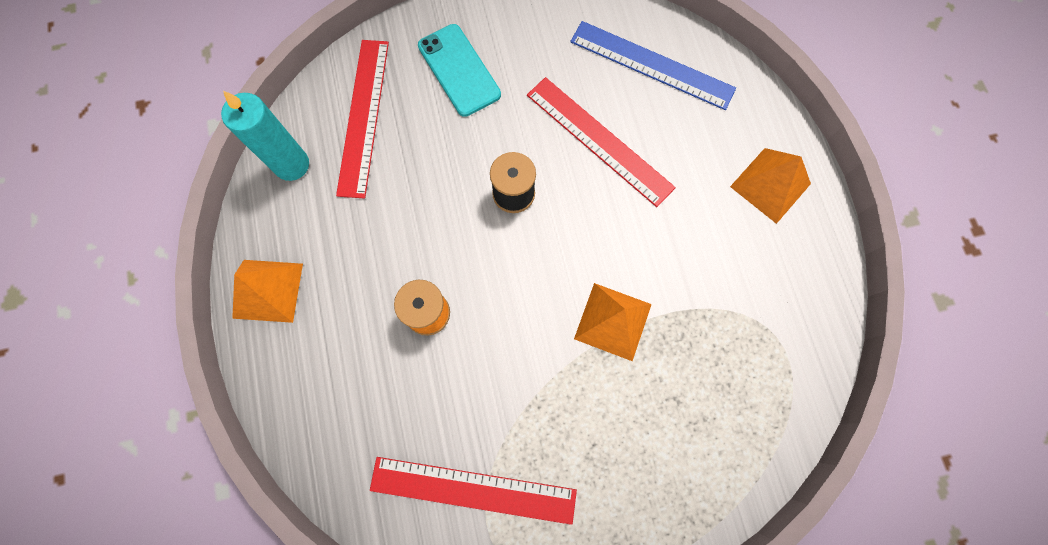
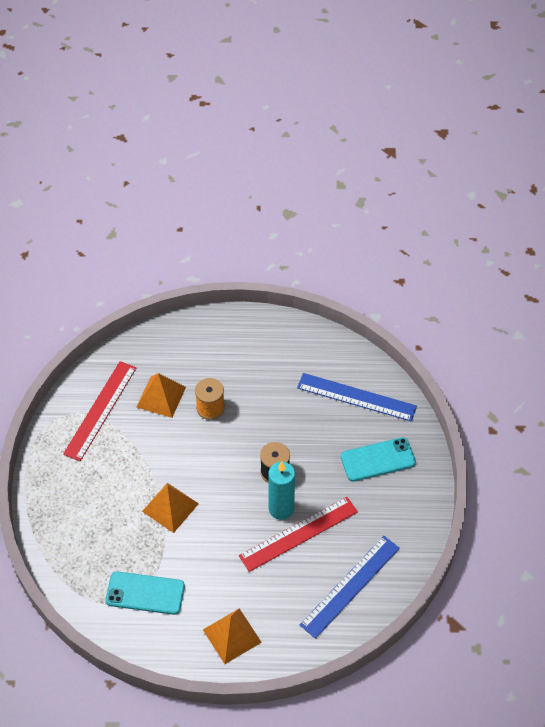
camera: 105 degrees right, 20 degrees down
(267, 290) = (252, 330): orange pyramid -> orange pyramid (161, 397)
(292, 165) = (332, 353): turquoise candle -> turquoise candle (281, 509)
(363, 116) = (356, 397): red ruler -> blue ruler
(755, 314) = (145, 593): none -> turquoise phone

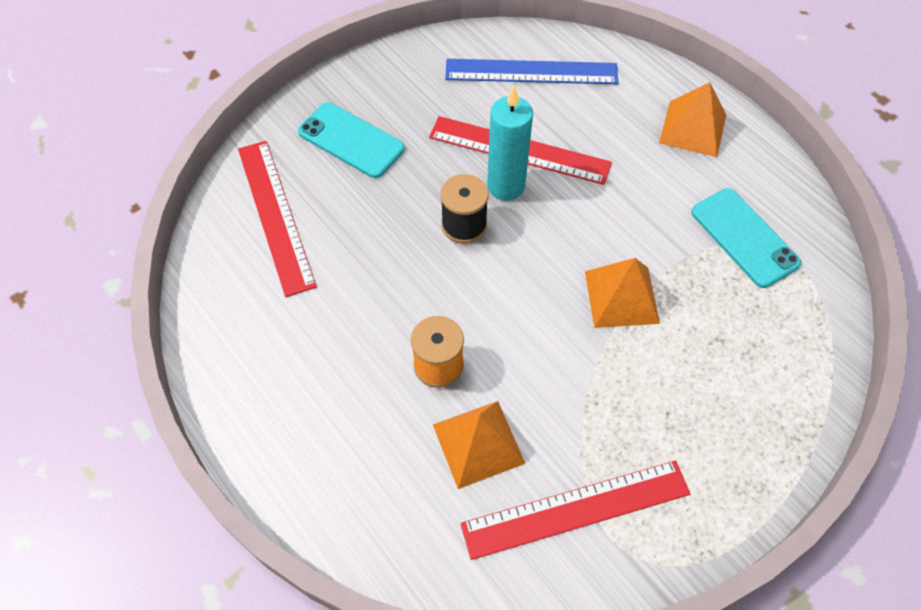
camera: 130 degrees left, 5 degrees up
(356, 397) = (275, 215): blue ruler -> red ruler

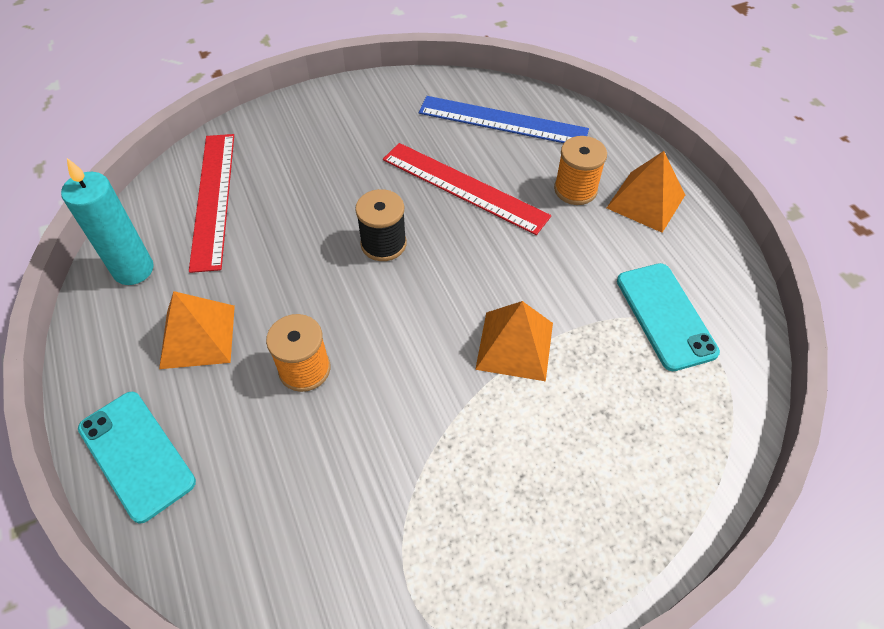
camera: 15 degrees right, 5 degrees down
(351, 140) = (310, 148): turquoise phone -> turquoise phone (136, 455)
(478, 443) = (311, 456): orange pyramid -> orange pyramid (197, 336)
(506, 186) = (438, 217): turquoise candle -> turquoise candle (133, 270)
(576, 509) = (385, 552): red ruler -> none
(625, 130) = (575, 189): none -> orange spool

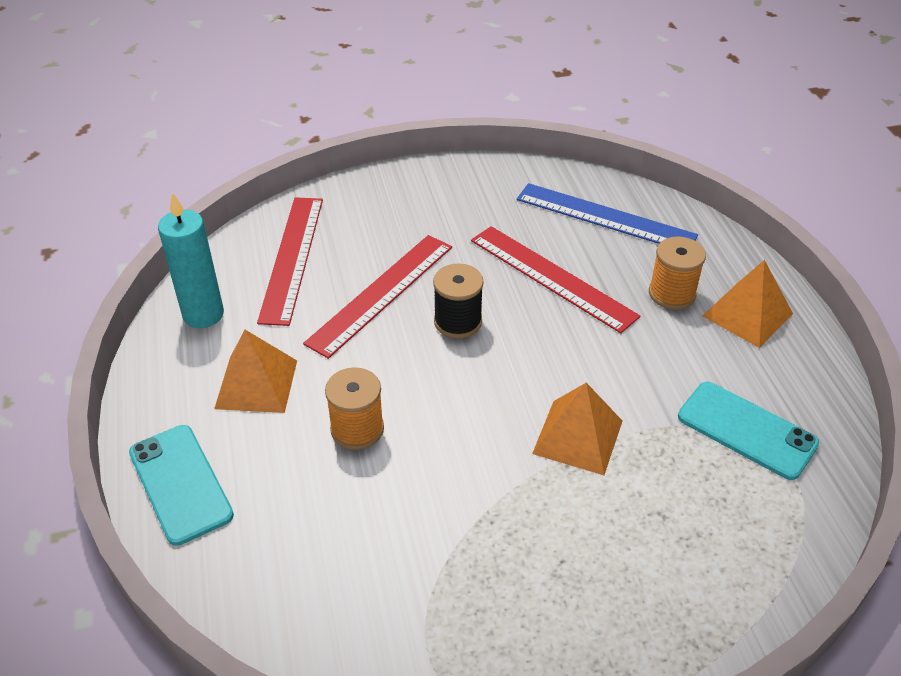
camera: 10 degrees right, 10 degrees down
(305, 224) = (381, 293): none -> red ruler
(665, 316) = (746, 430): turquoise phone -> turquoise phone turned 45 degrees counterclockwise

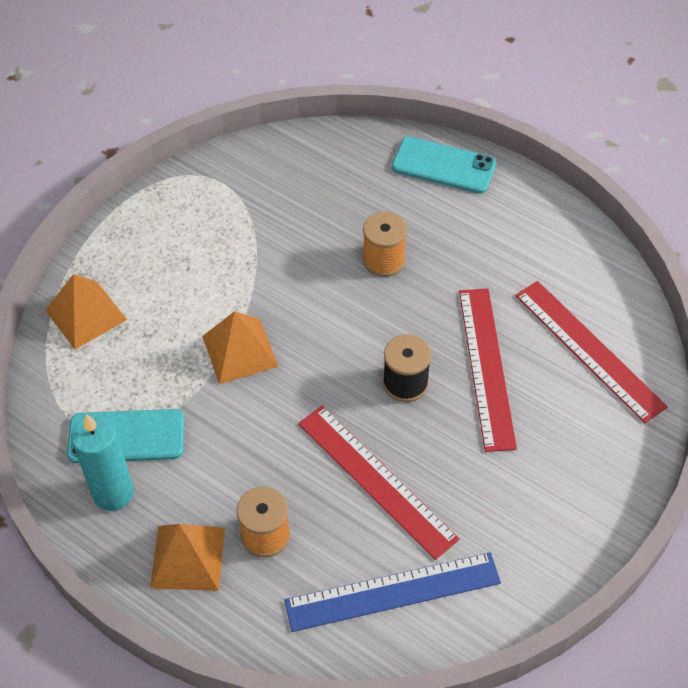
camera: 140 degrees right, 10 degrees up
(203, 314) = (581, 263): turquoise candle -> turquoise candle (113, 493)
(256, 384) = (480, 244): orange pyramid -> orange pyramid (86, 314)
(552, 277) = (376, 480): red ruler -> red ruler turned 45 degrees clockwise

